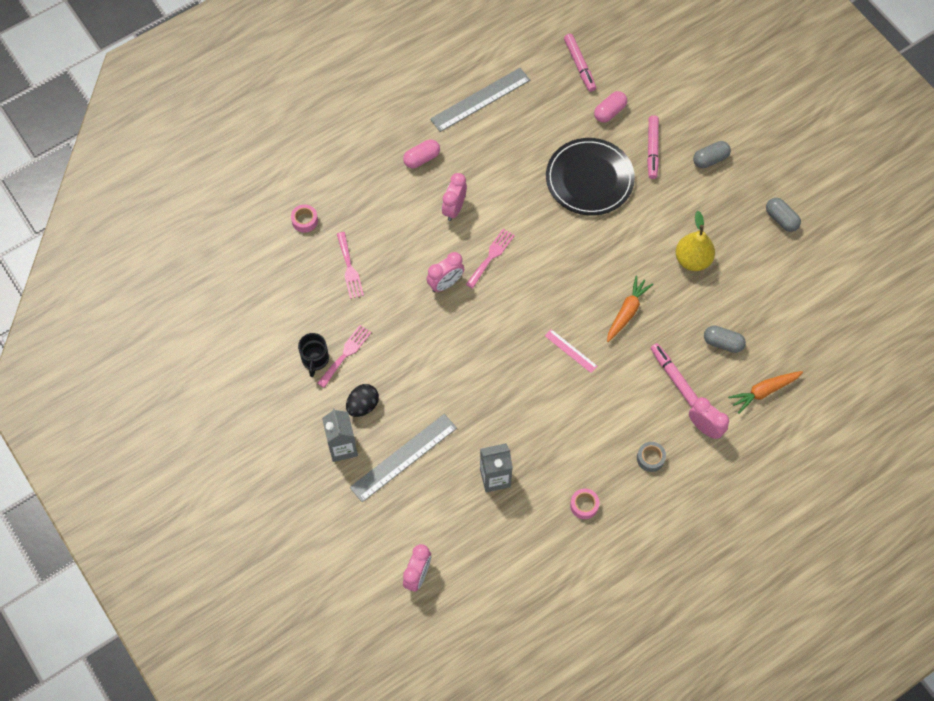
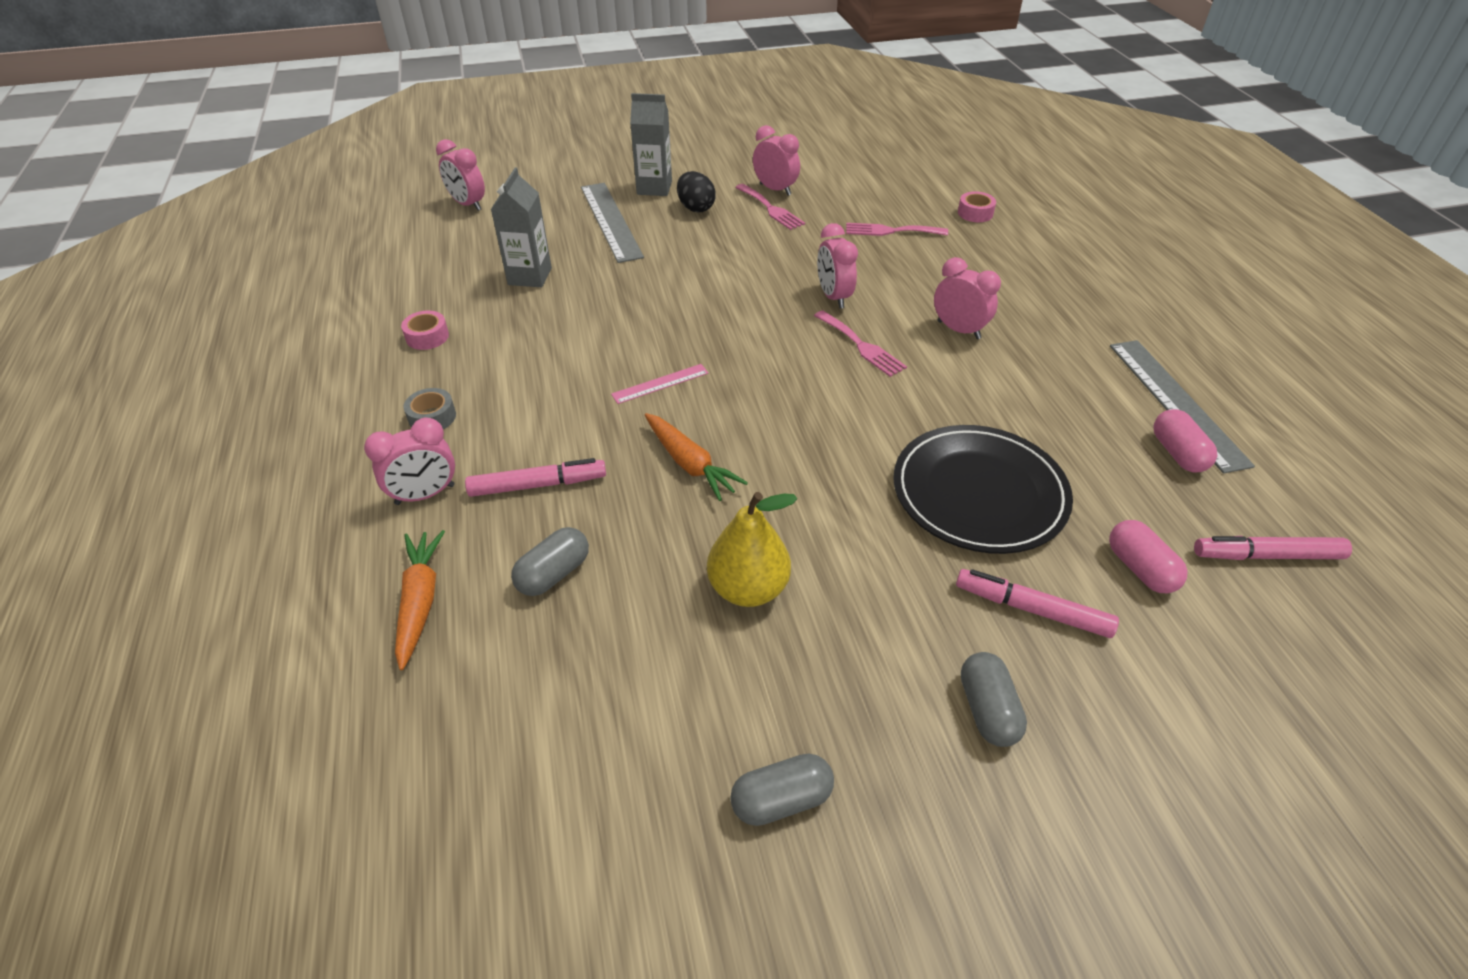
camera: 110 degrees right, 20 degrees down
(315, 360) = (775, 189): black mug -> pink clock
(422, 158) = (1059, 319): pink capsule -> pink capsule (1177, 453)

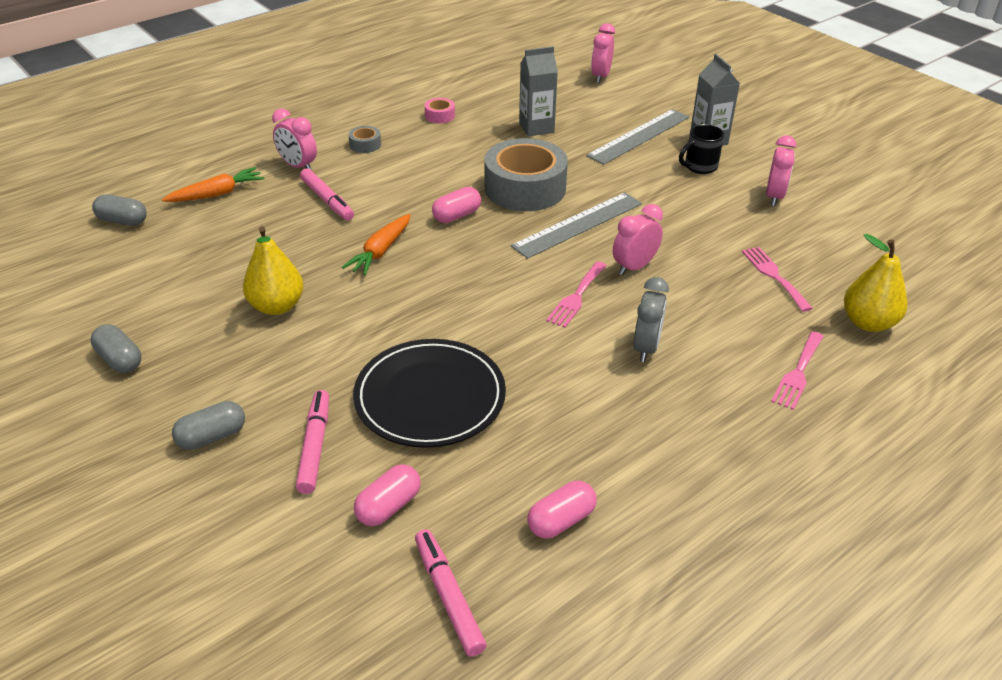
camera: 65 degrees right, 5 degrees down
(553, 574) = (256, 230): grey capsule -> grey capsule (123, 221)
(645, 320) = (525, 188): none -> grey tape
(660, 383) = (457, 215): pink ruler -> pink capsule
(696, 208) = (699, 167): black egg -> black mug
(771, 209) = (739, 202): pink fork -> pink fork (798, 373)
(958, 330) = (646, 347): pink clock -> grey clock
(975, 213) = (868, 323): pink tape -> yellow pear
(1176, 402) = (644, 514): grey ruler -> grey ruler (578, 224)

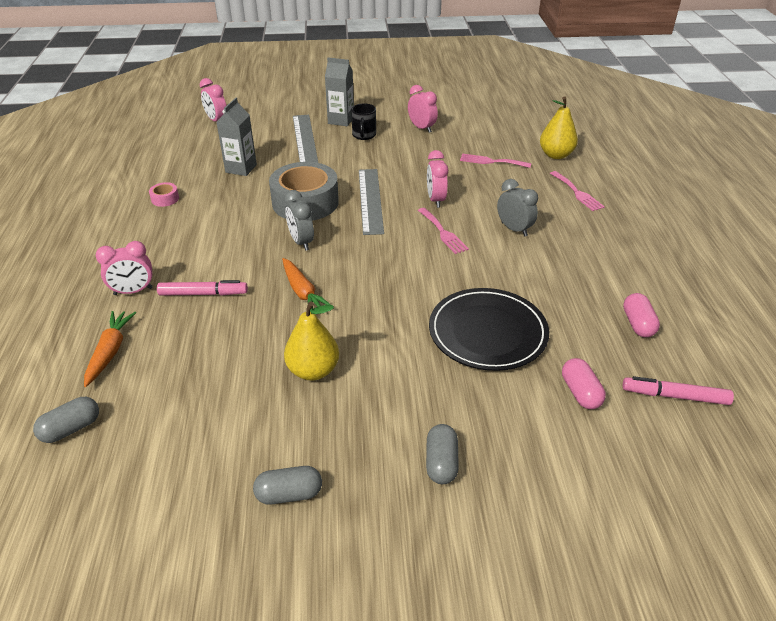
camera: 55 degrees left, 0 degrees up
(315, 446) = (495, 407): pink marker -> none
(365, 145) = (152, 247): grey tape -> none
(457, 215) = (301, 242): pink capsule -> grey clock

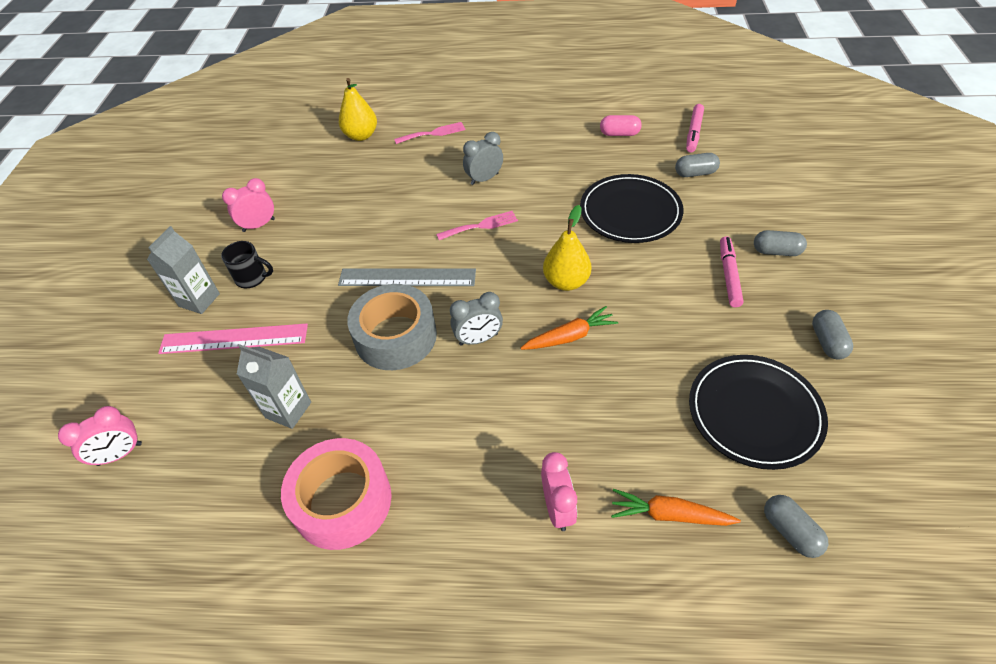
camera: 80 degrees left, 10 degrees up
(165, 199) = (342, 501): pink tape -> pink tape, size x2.43
(200, 416) = (754, 413): none -> black plate
(203, 294) = (567, 429): pink marker -> pink marker (729, 275)
(304, 139) = (234, 339): grey ruler -> pink ruler
(313, 370) = (685, 327): yellow pear -> yellow pear (566, 282)
(436, 200) = (420, 226): pink clock -> none
(491, 161) = (357, 179): pink fork -> none
(580, 392) = (695, 173): pink capsule -> grey capsule

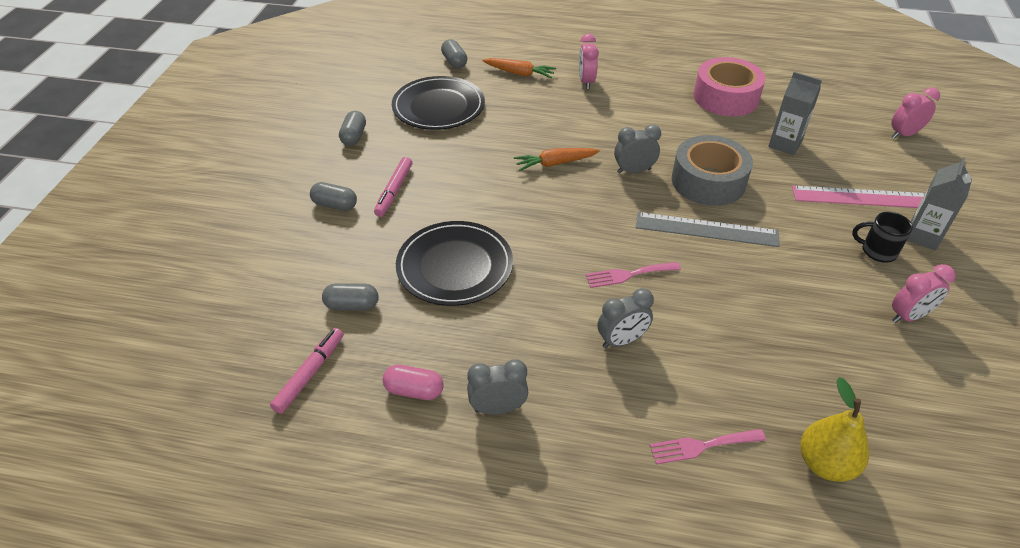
camera: 175 degrees left, 5 degrees down
(561, 133) = (498, 408): none -> grey clock
(566, 282) = (547, 205): yellow pear -> none

